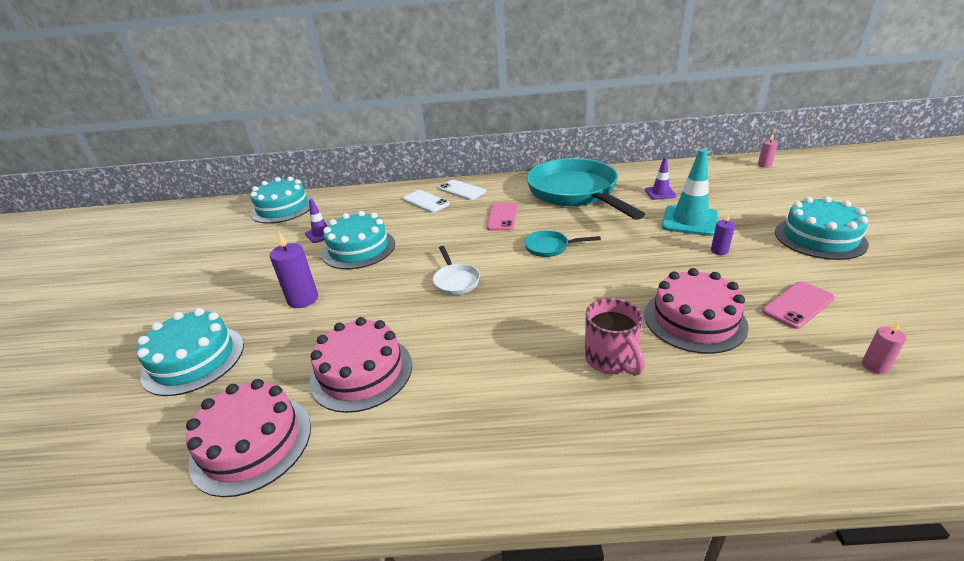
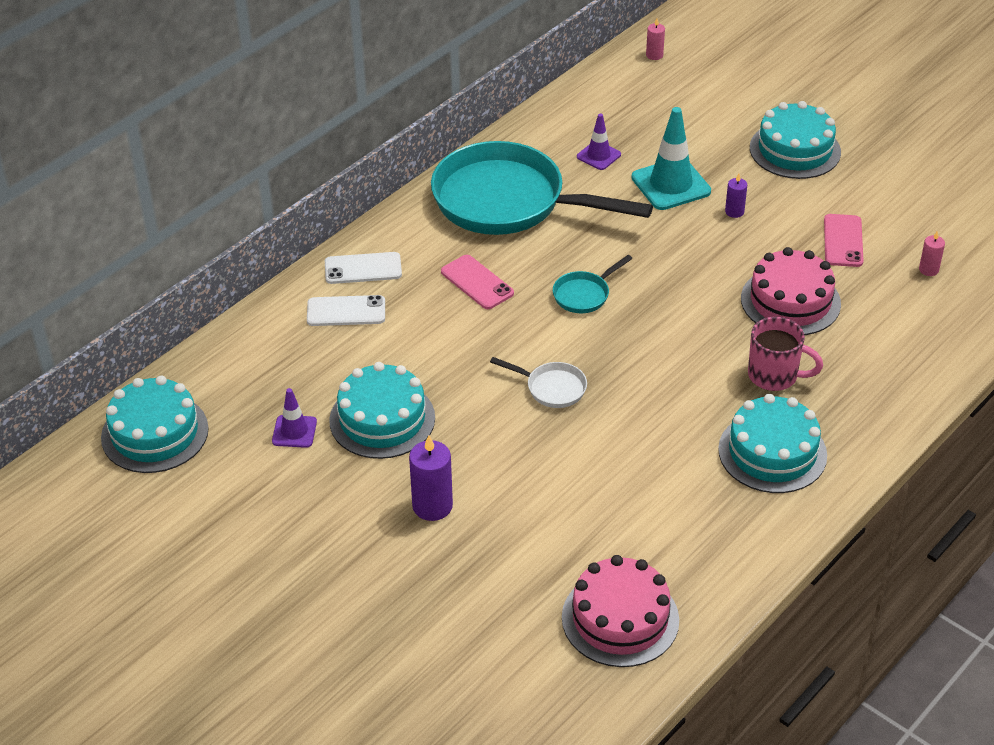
camera: 50 degrees left, 10 degrees up
(194, 359) = (441, 622): turquoise cake -> turquoise cake (772, 452)
(361, 372) = (610, 518): pink cake -> none

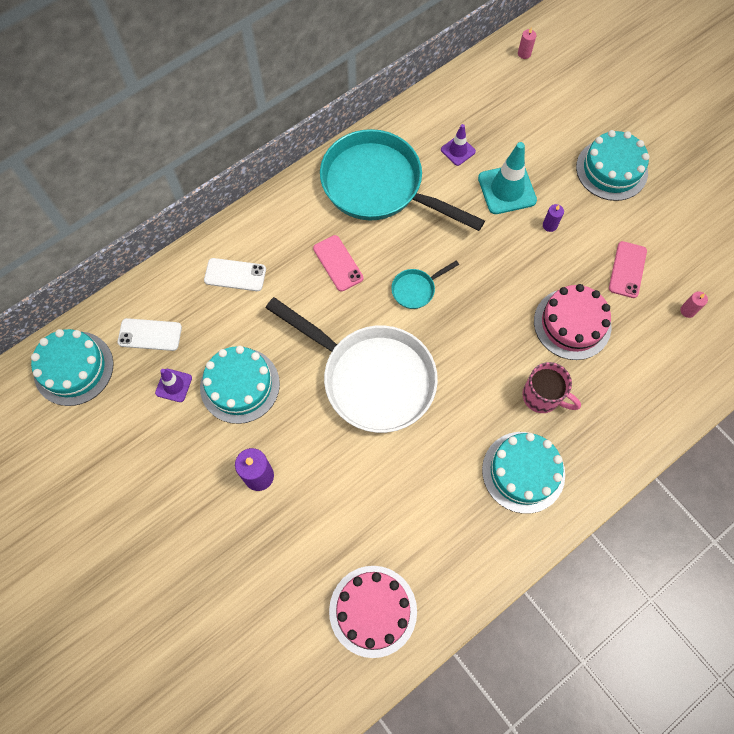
camera: 10 degrees right, 25 degrees up
(363, 269) = (256, 235): white phone -> white phone (150, 335)
(551, 388) = (371, 378): white pan -> white pan, size x2.46

